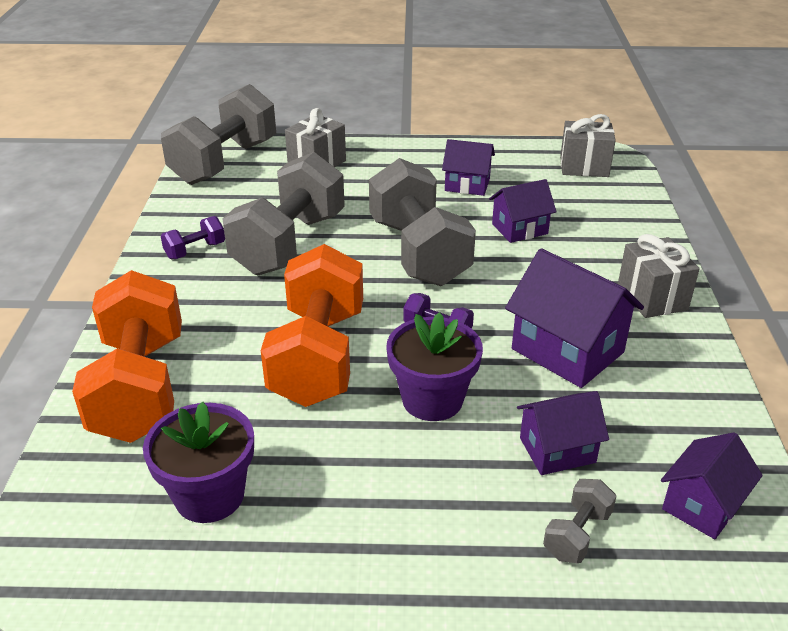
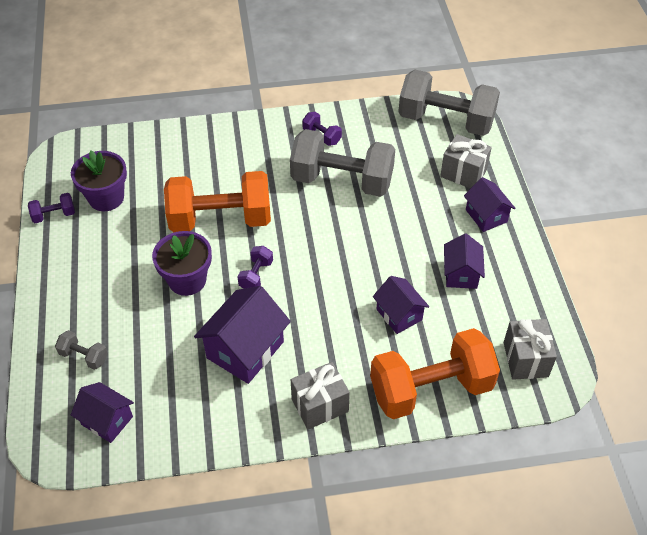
camera: 80 degrees right, 15 degrees up
(141, 387) = (183, 149): orange dumbbell -> orange dumbbell (431, 389)
(221, 581) = (54, 215): none -> purple dumbbell
(419, 252) = (349, 254): grey dumbbell -> none
(557, 450) = (148, 346): purple house -> purple house (486, 216)

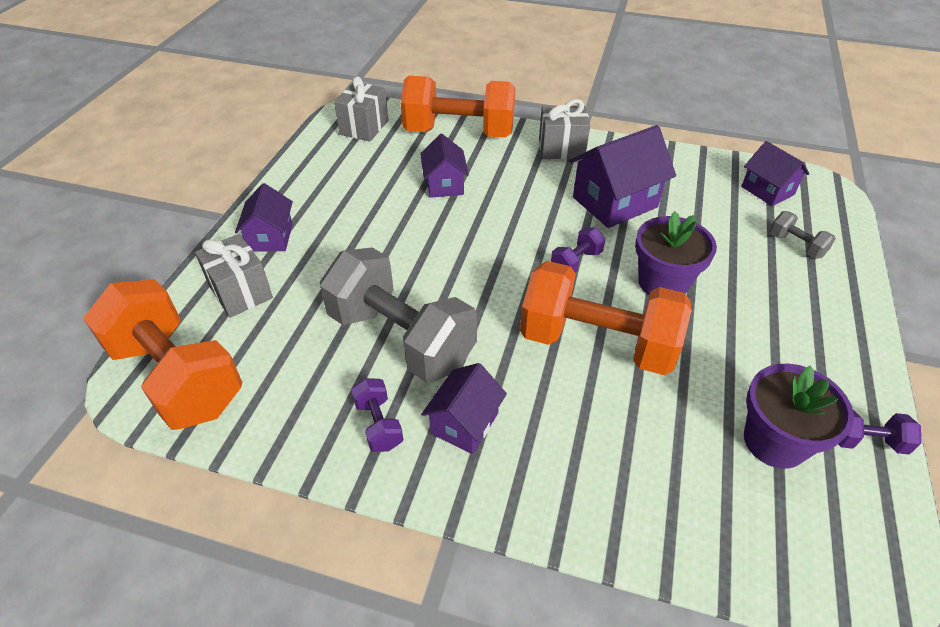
camera: 155 degrees left, 5 degrees down
(446, 120) = (177, 377): grey dumbbell -> orange dumbbell
(461, 274) = (354, 196): purple house -> purple house (464, 423)

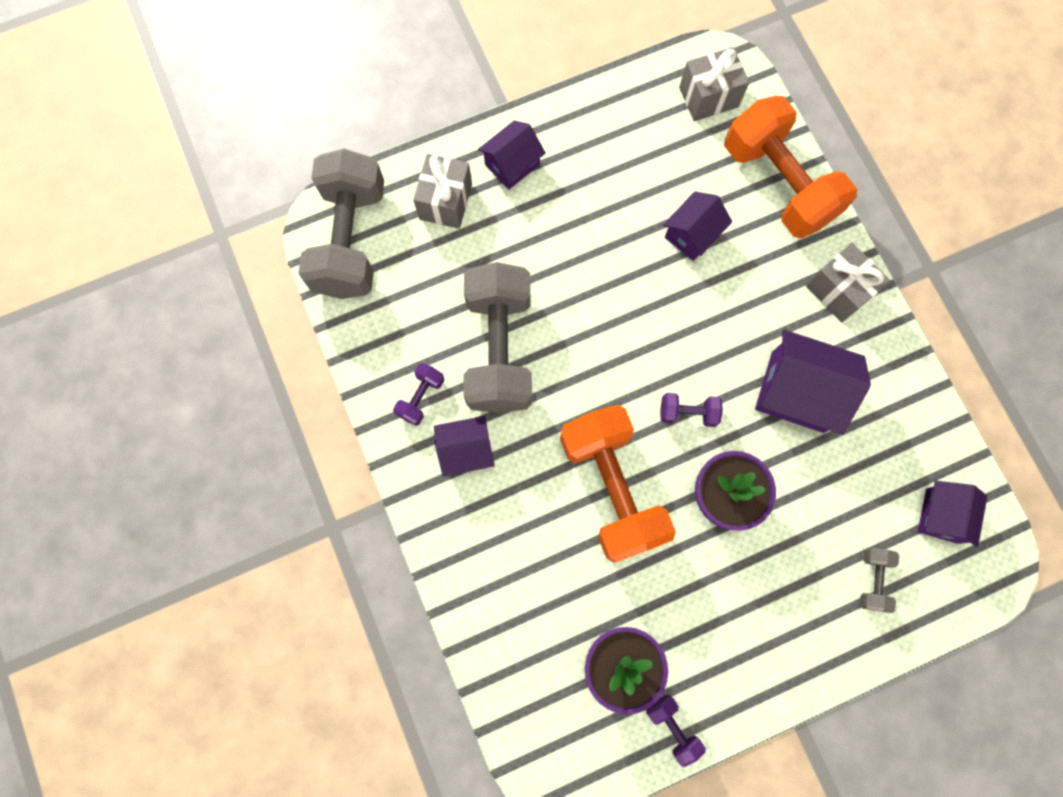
camera: 50 degrees right, 30 degrees up
(177, 377) = (350, 239): orange dumbbell -> grey dumbbell

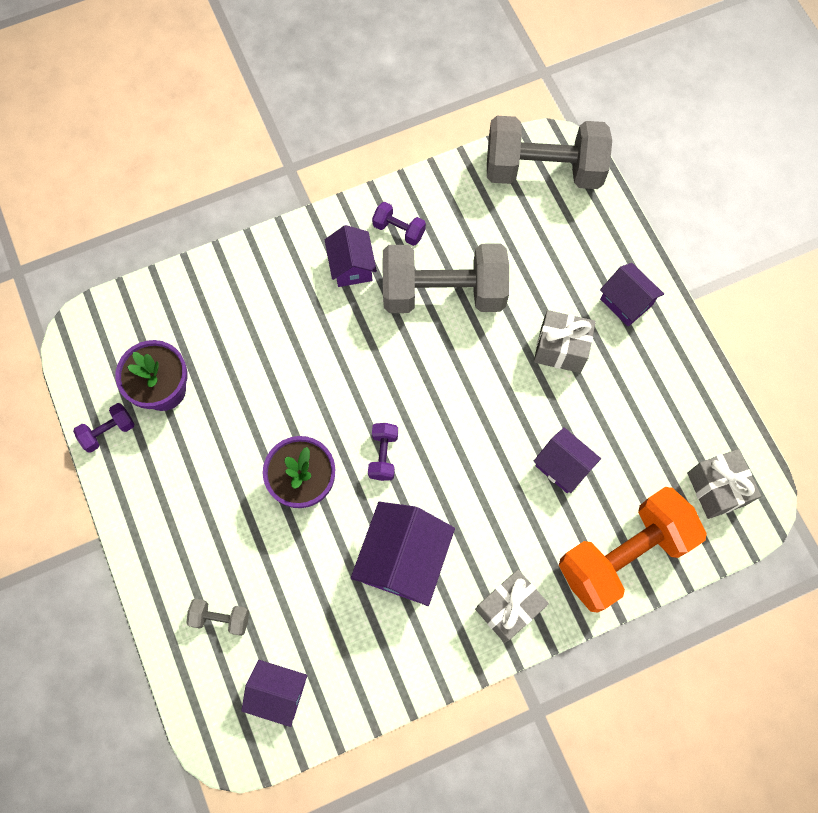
camera: 90 degrees right, 5 degrees down
(445, 201) = (584, 245): grey gift -> grey gift (560, 349)
(612, 487) = (315, 386): orange dumbbell -> none

